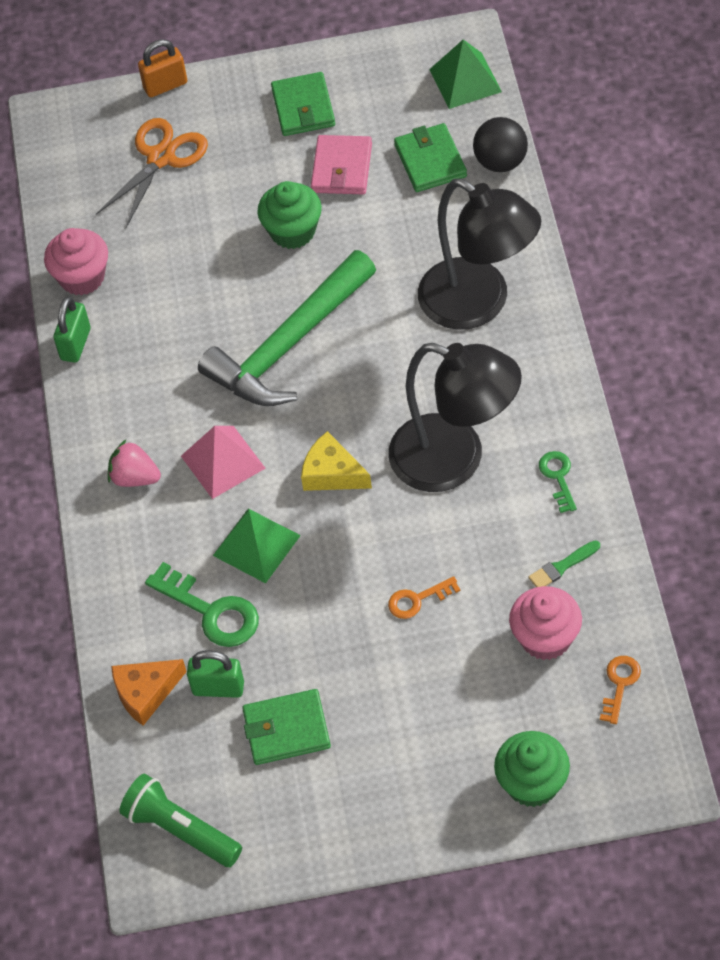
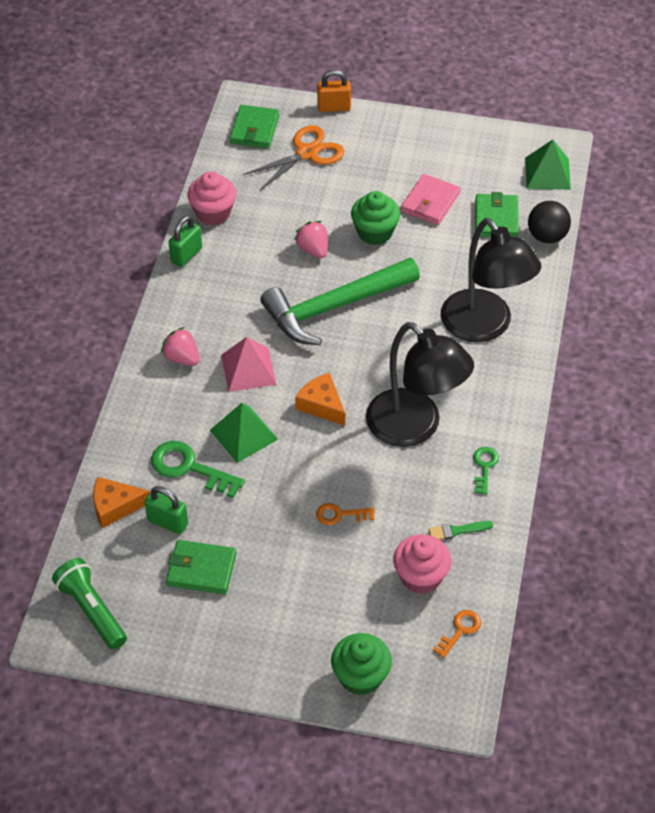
camera: 15 degrees right, 5 degrees down
(211, 611) = (189, 468): green key -> green key turned 150 degrees clockwise
(228, 280) = (313, 249): none -> pink strawberry
(303, 107) = (423, 153): green wallet -> green wallet (254, 129)
(332, 473) = (322, 405): yellow cheese -> orange cheese

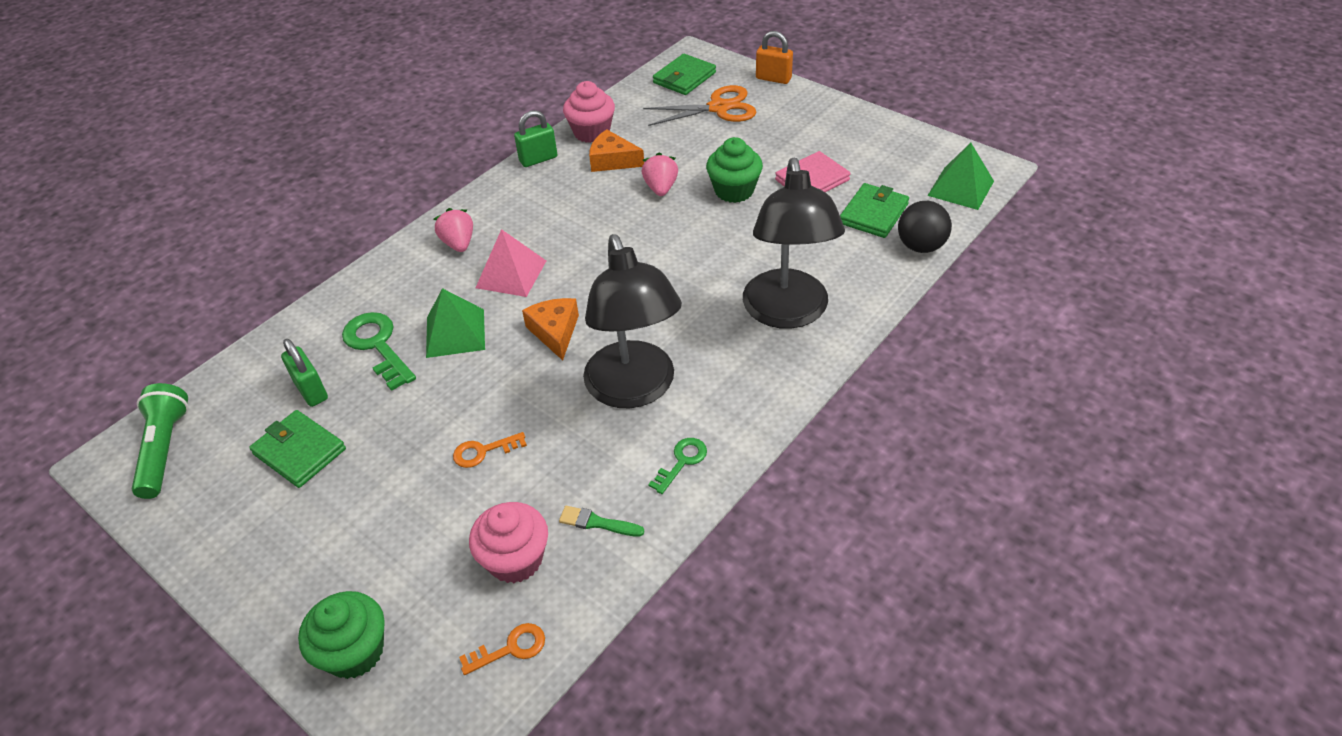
camera: 30 degrees right, 5 degrees down
(115, 506) = (279, 356): orange cheese -> orange cheese (612, 160)
(333, 307) = (640, 245): green hammer -> none
(340, 515) = (483, 451): orange key -> orange key turned 45 degrees counterclockwise

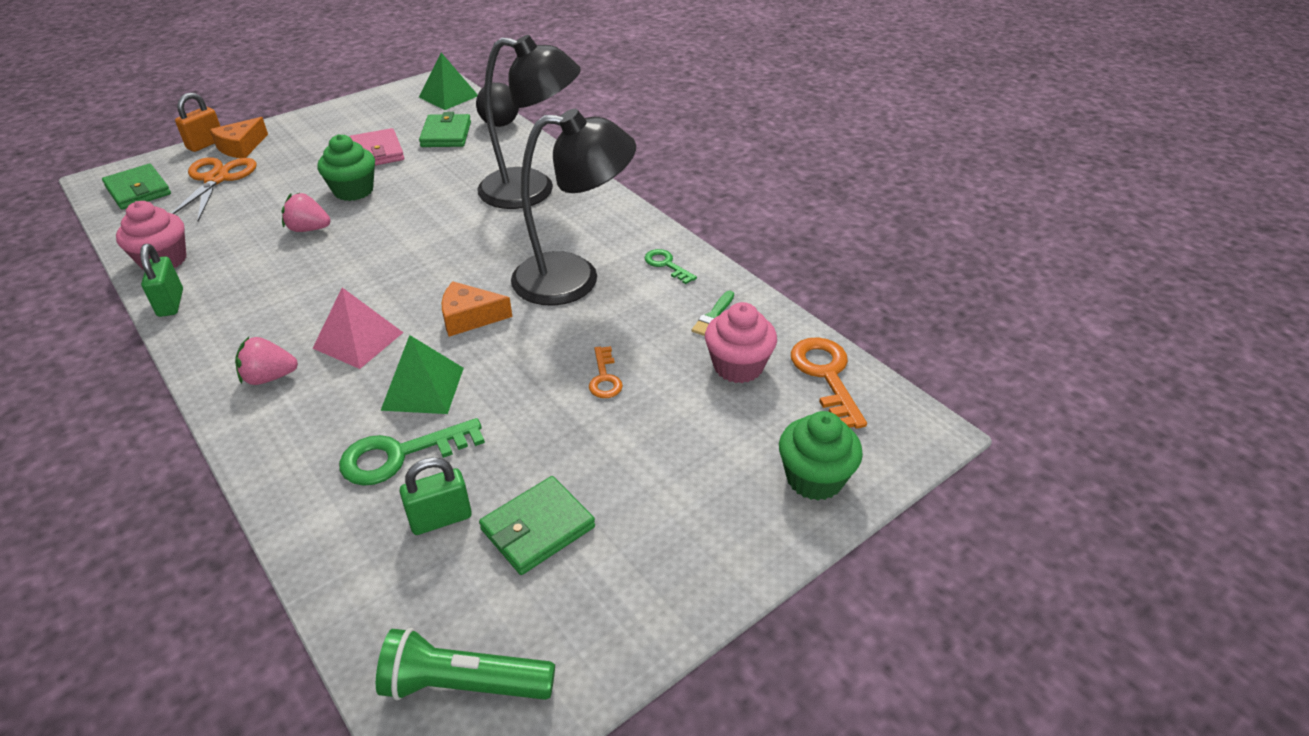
camera: 80 degrees left, 5 degrees down
(510, 648) = (826, 376): orange key -> orange key, size x1.73
(612, 160) = (231, 252): orange cheese -> orange cheese (241, 147)
(873, 214) = (446, 134): green wallet -> green wallet turned 45 degrees clockwise

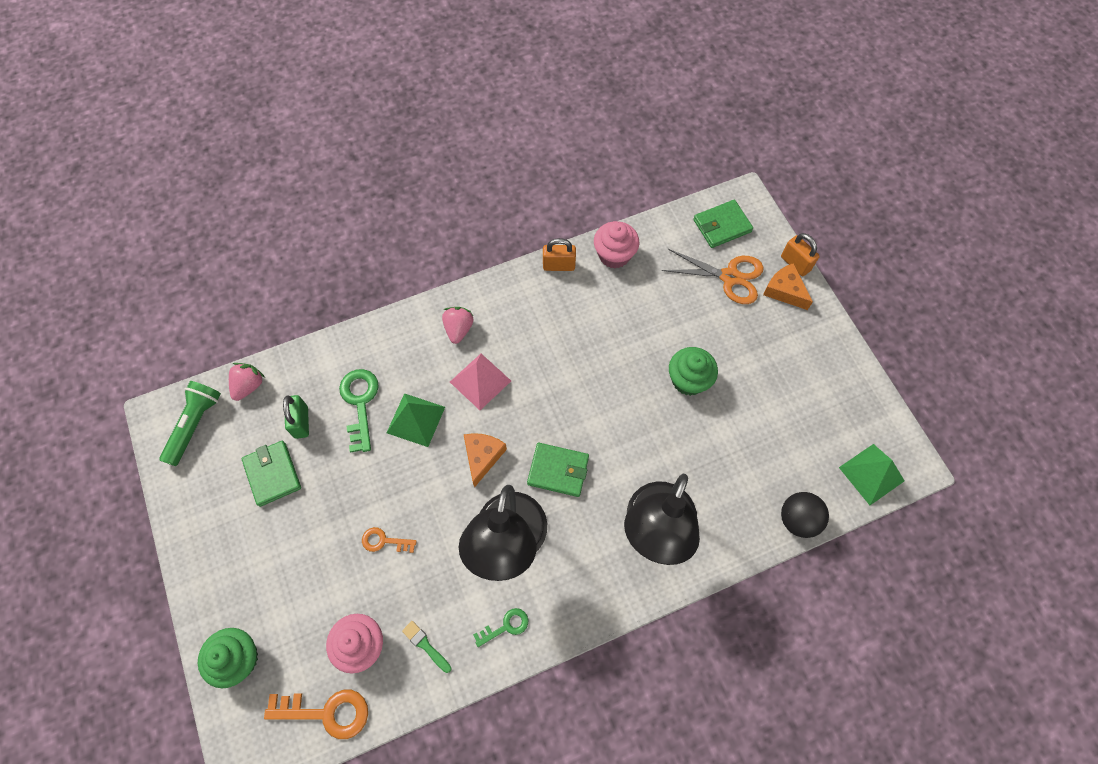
camera: 105 degrees right, 25 degrees up
(171, 303) = (559, 265): green padlock -> orange padlock
(309, 229) = (634, 347): pink strawberry -> pink strawberry (249, 386)
(377, 152) = (756, 401): pink wallet -> none
(446, 134) = (782, 464): green wallet -> green wallet (558, 470)

